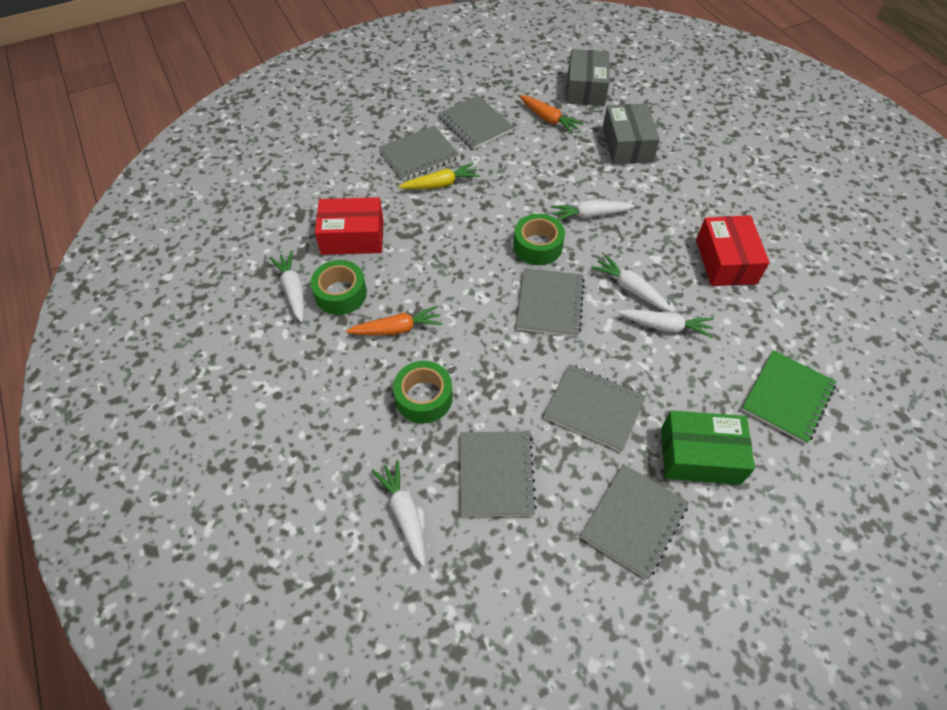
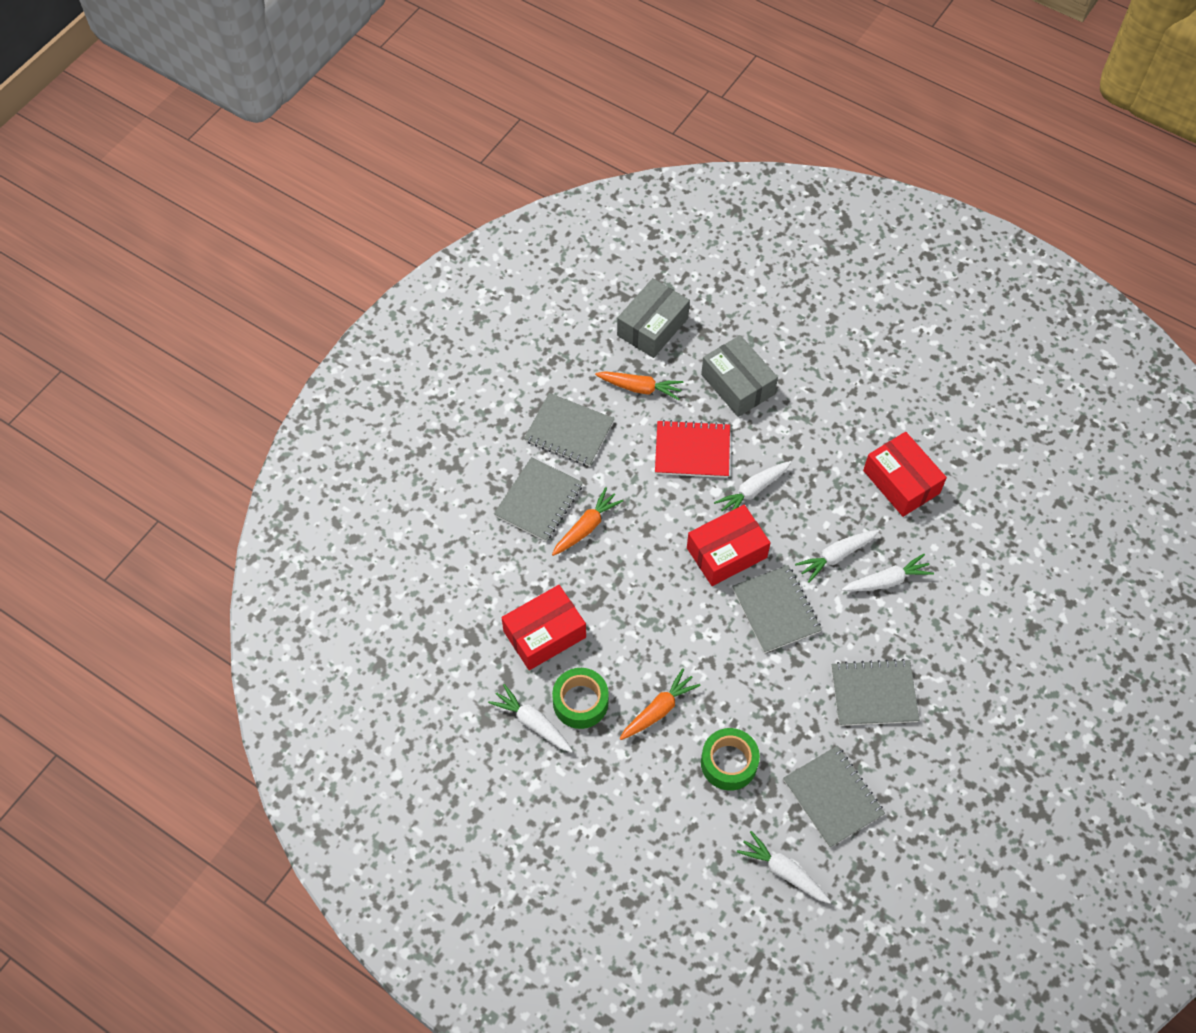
camera: 30 degrees left, 5 degrees up
(440, 184) = (586, 527): yellow carrot -> orange carrot
(537, 246) = (726, 552): green tape -> red box
(560, 171) = (692, 451): none -> red notebook
(585, 89) = (652, 327): grey box -> grey box turned 60 degrees clockwise
(630, 289) = (836, 556): white carrot -> white carrot turned 45 degrees counterclockwise
(634, 521) = (959, 775): grey notebook -> none
(700, 455) = (978, 690): green box -> none
(787, 397) = (1017, 598): green notebook -> none

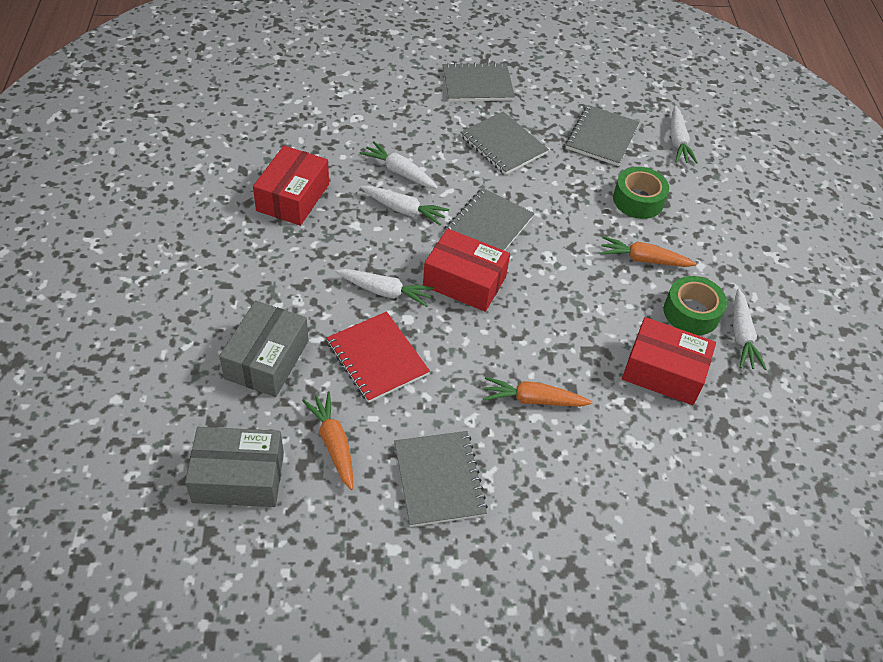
camera: 130 degrees left, 10 degrees down
(538, 501) = (541, 458): grey notebook -> grey notebook (477, 84)

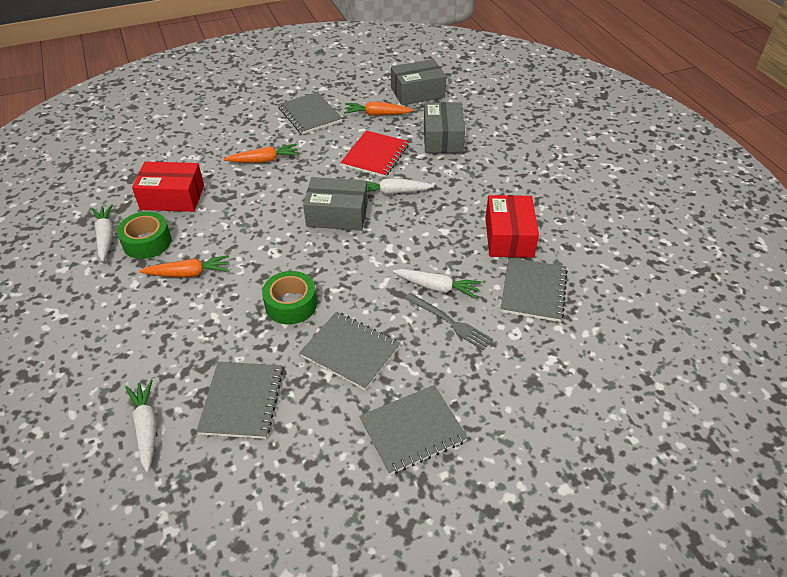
camera: 165 degrees right, 5 degrees down
(333, 444) = (377, 114): orange carrot -> orange carrot turned 135 degrees clockwise
(377, 358) = (375, 155): red notebook -> red notebook turned 75 degrees clockwise
(403, 210) = (413, 254): white carrot -> none
(406, 141) = (450, 322): none -> grey fork
(464, 281) = (337, 214): red box -> grey box
(488, 226) = (334, 262): grey notebook -> grey notebook (533, 291)
(638, 200) = (195, 331): green tape -> green tape (291, 304)

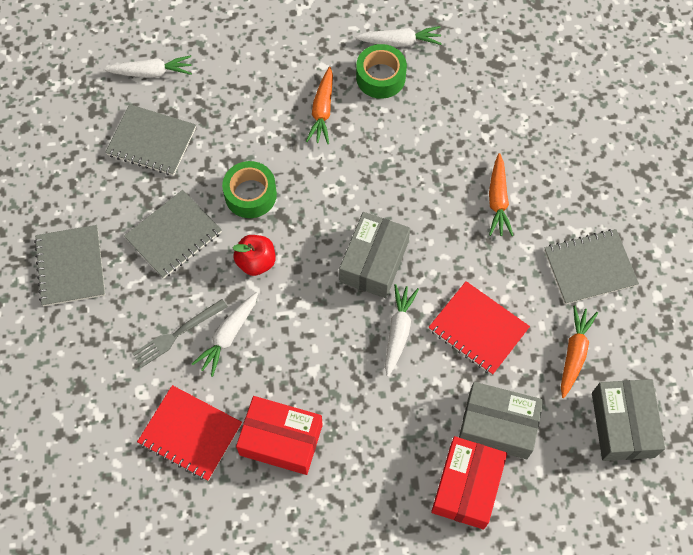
camera: 105 degrees right, 20 degrees up
(172, 197) = (449, 102): red box -> red box (467, 486)
(360, 285) = (256, 262): none -> red apple
(533, 291) = (190, 433): grey notebook -> red notebook

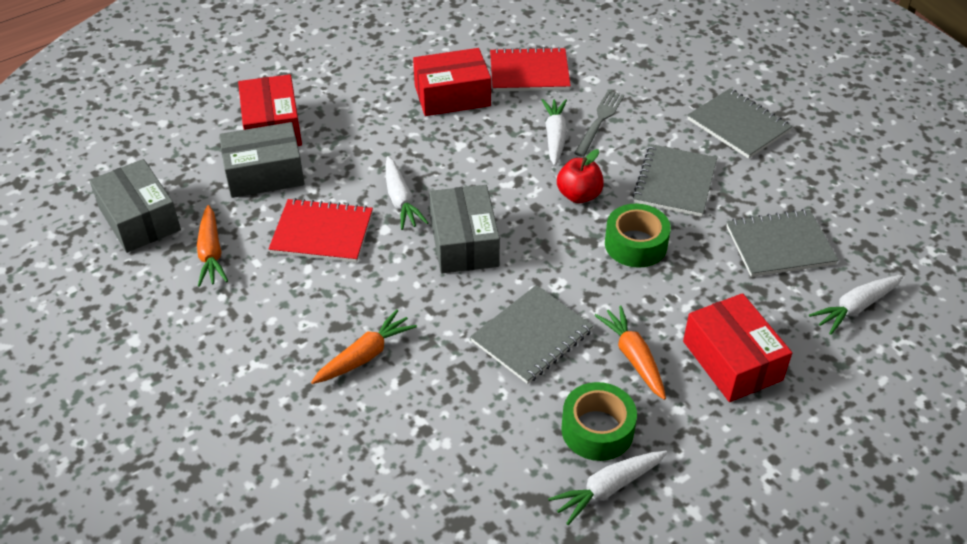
camera: 150 degrees right, 20 degrees down
(263, 78) = (732, 360): none -> red box
(498, 200) = (365, 356): orange carrot -> orange carrot turned 75 degrees clockwise
(589, 268) = (224, 334): grey notebook -> grey notebook (531, 336)

